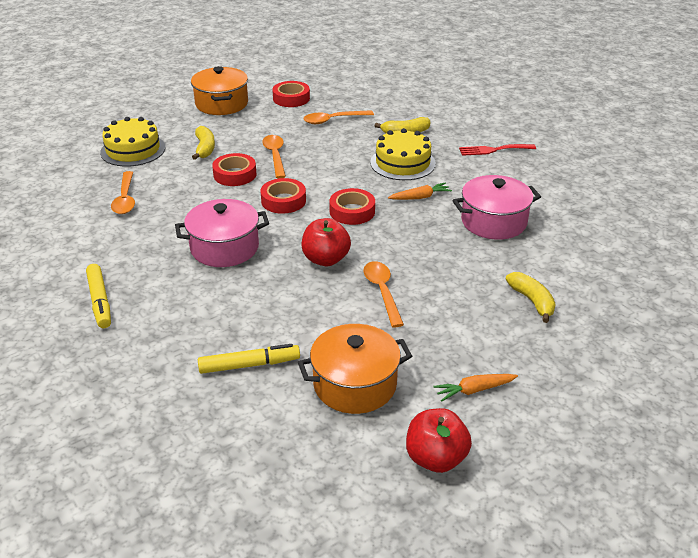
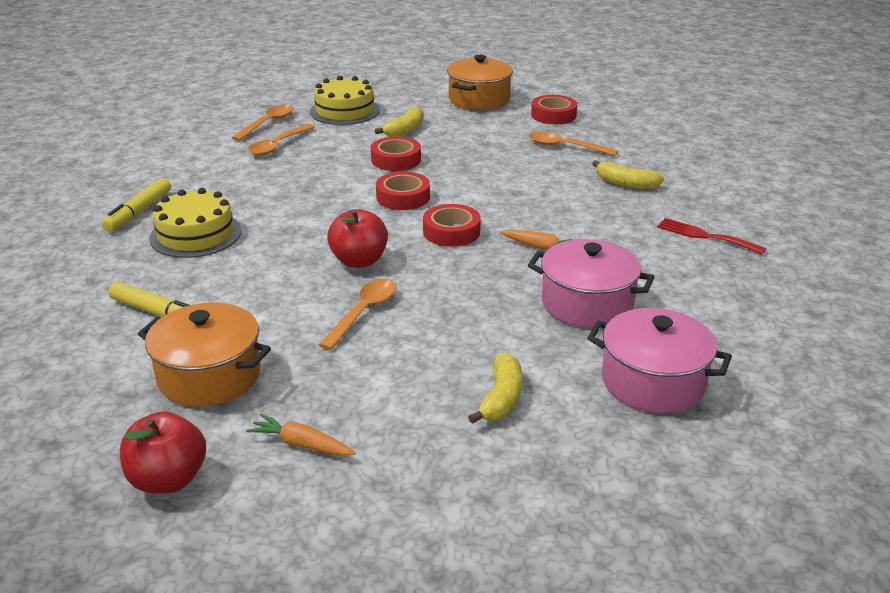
camera: 40 degrees right, 5 degrees down
(224, 248) = (291, 214): pink pot -> pink pot (653, 382)
(275, 156) = (457, 158): orange spoon -> orange spoon (268, 123)
(402, 163) = (576, 210): yellow cake -> yellow cake (195, 234)

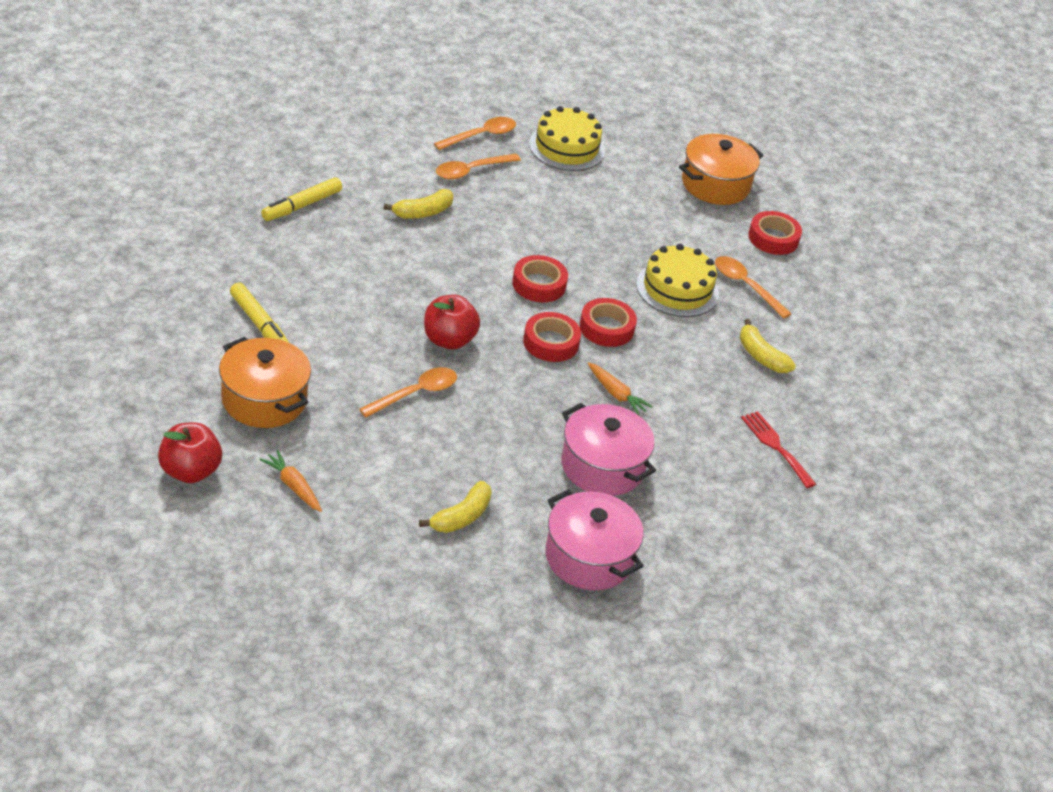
camera: 20 degrees right, 10 degrees up
(195, 234) = (333, 252): yellow cake -> yellow cake (677, 289)
(396, 160) = (567, 235): red tape -> red tape (606, 328)
(405, 130) = (606, 198): yellow banana -> yellow banana (423, 212)

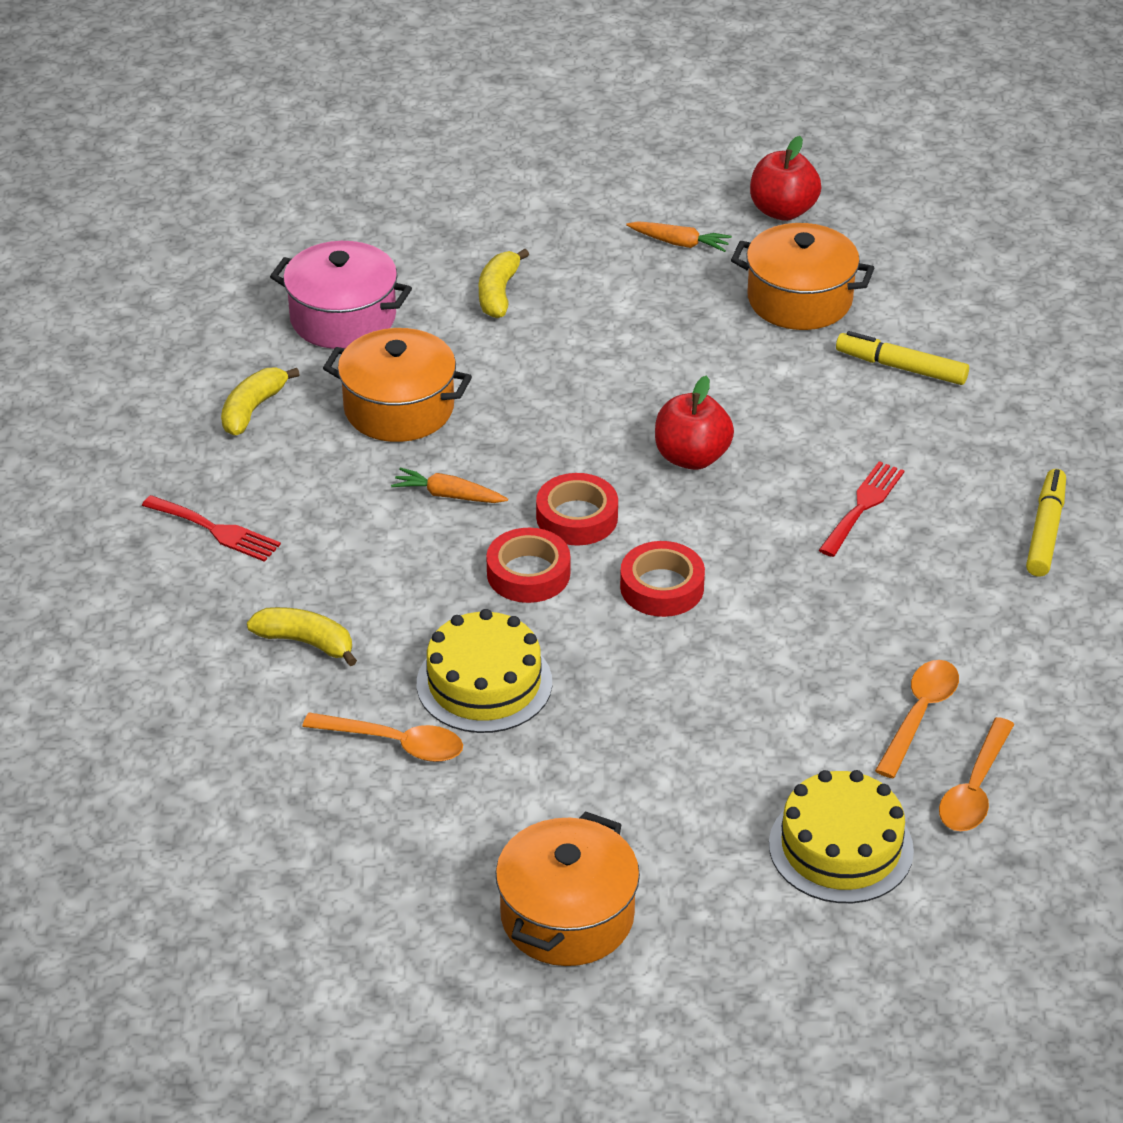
camera: 155 degrees right, 0 degrees up
(382, 266) = (863, 506): none -> red fork
(415, 393) = (663, 381): orange spoon -> none
(423, 212) = (903, 608): yellow banana -> yellow banana (253, 409)
(602, 466) = (399, 408): pink pot -> orange pot
(773, 238) = (409, 858): red tape -> none

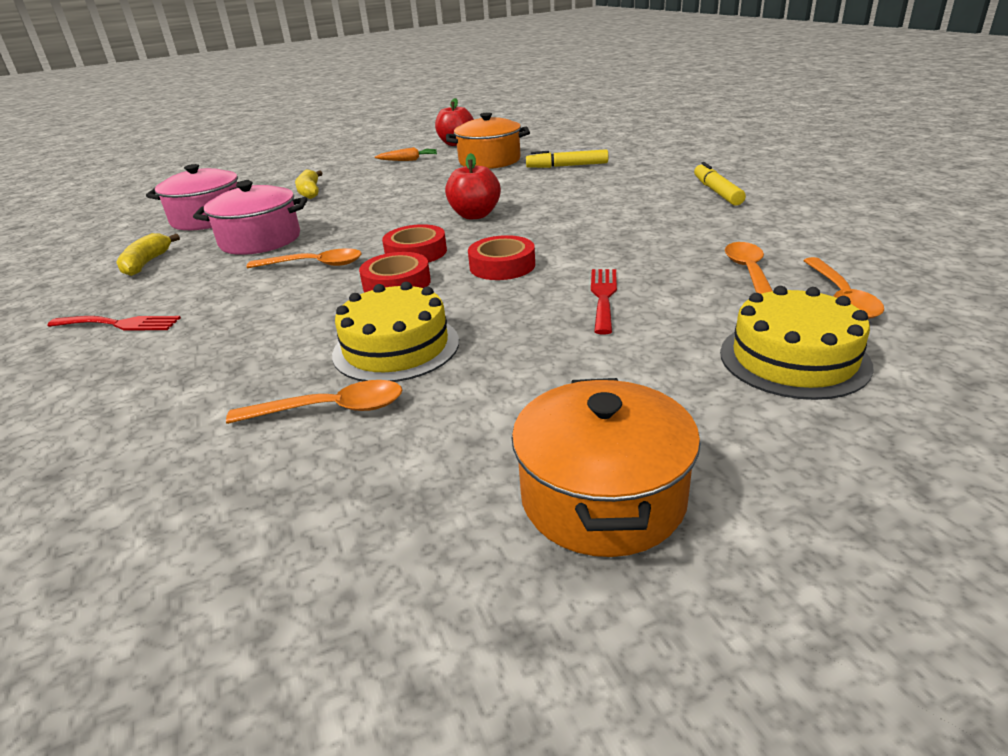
camera: 20 degrees left, 10 degrees down
(306, 642) = (217, 366): yellow banana -> none
(399, 408) = (260, 240): orange pot -> pink pot
(448, 495) = (314, 265): orange carrot -> orange spoon
(863, 506) = (600, 207): red fork -> red fork (603, 296)

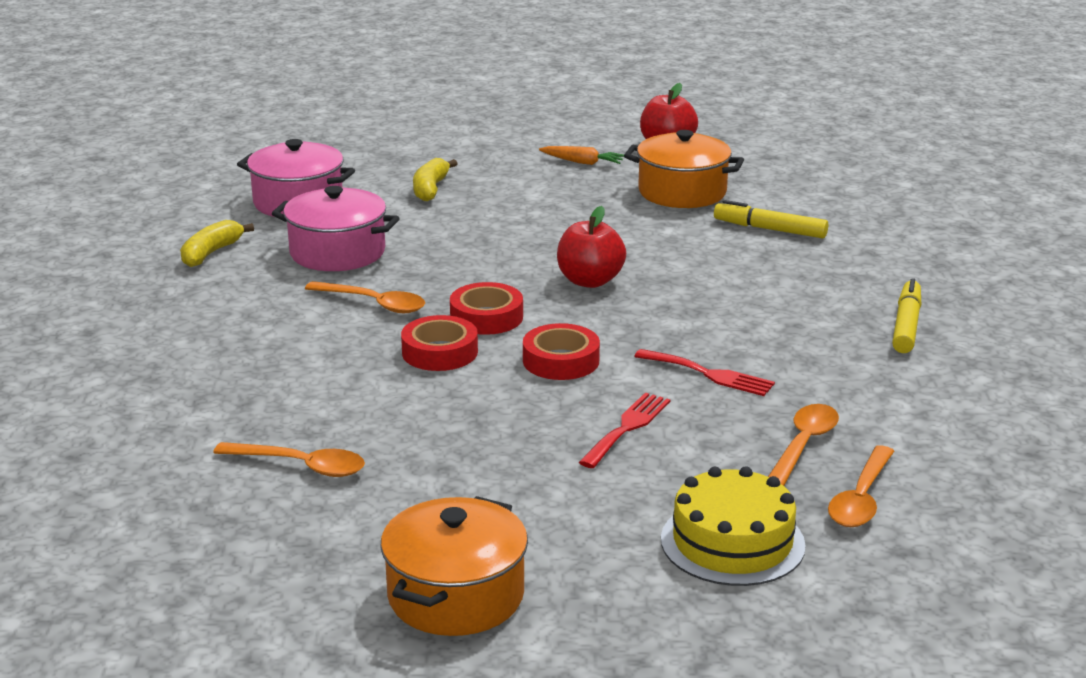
camera: 20 degrees right, 5 degrees down
(119, 324) = (162, 325): red fork -> red fork (709, 374)
(396, 347) = (391, 424): yellow cake -> none

